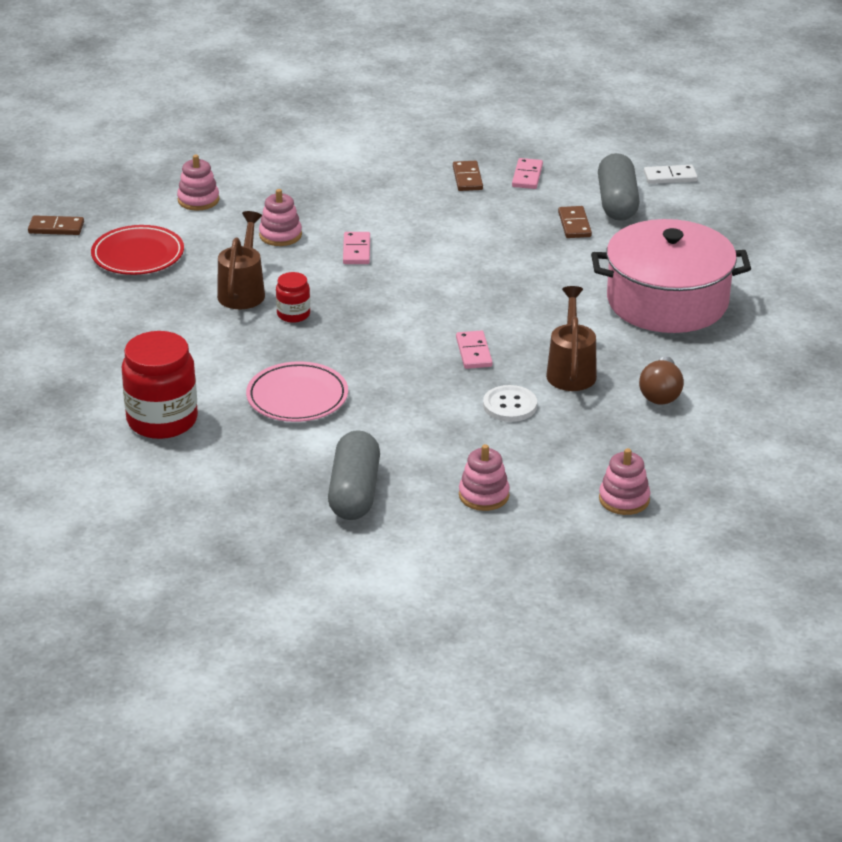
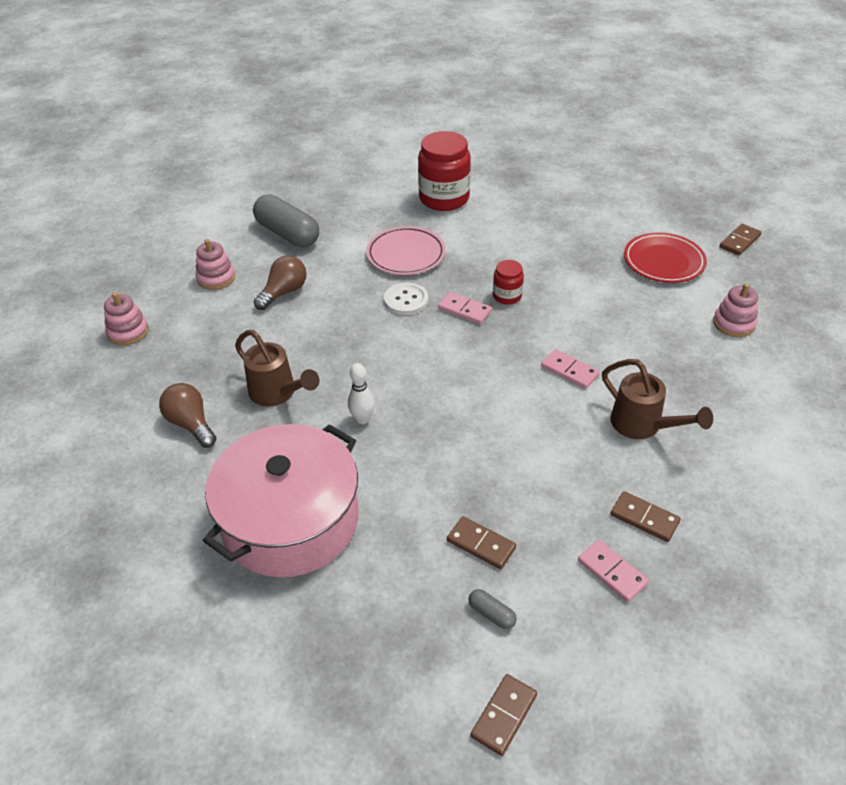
camera: 130 degrees right, 10 degrees up
(243, 291) = (564, 287): brown watering can -> brown watering can (643, 426)
(280, 235) = (633, 341): pink stacking toy -> none
(448, 439) = (284, 292): none -> brown light bulb
(473, 352) = (360, 356): pink domino -> pink domino (464, 310)
(510, 405) = (280, 338): white button -> white button (406, 300)
(538, 317) = (362, 419): none -> white bowling pin
(617, 202) = (491, 614): grey capsule -> grey capsule, size x0.42
(670, 177) = (504, 715): white domino -> brown domino

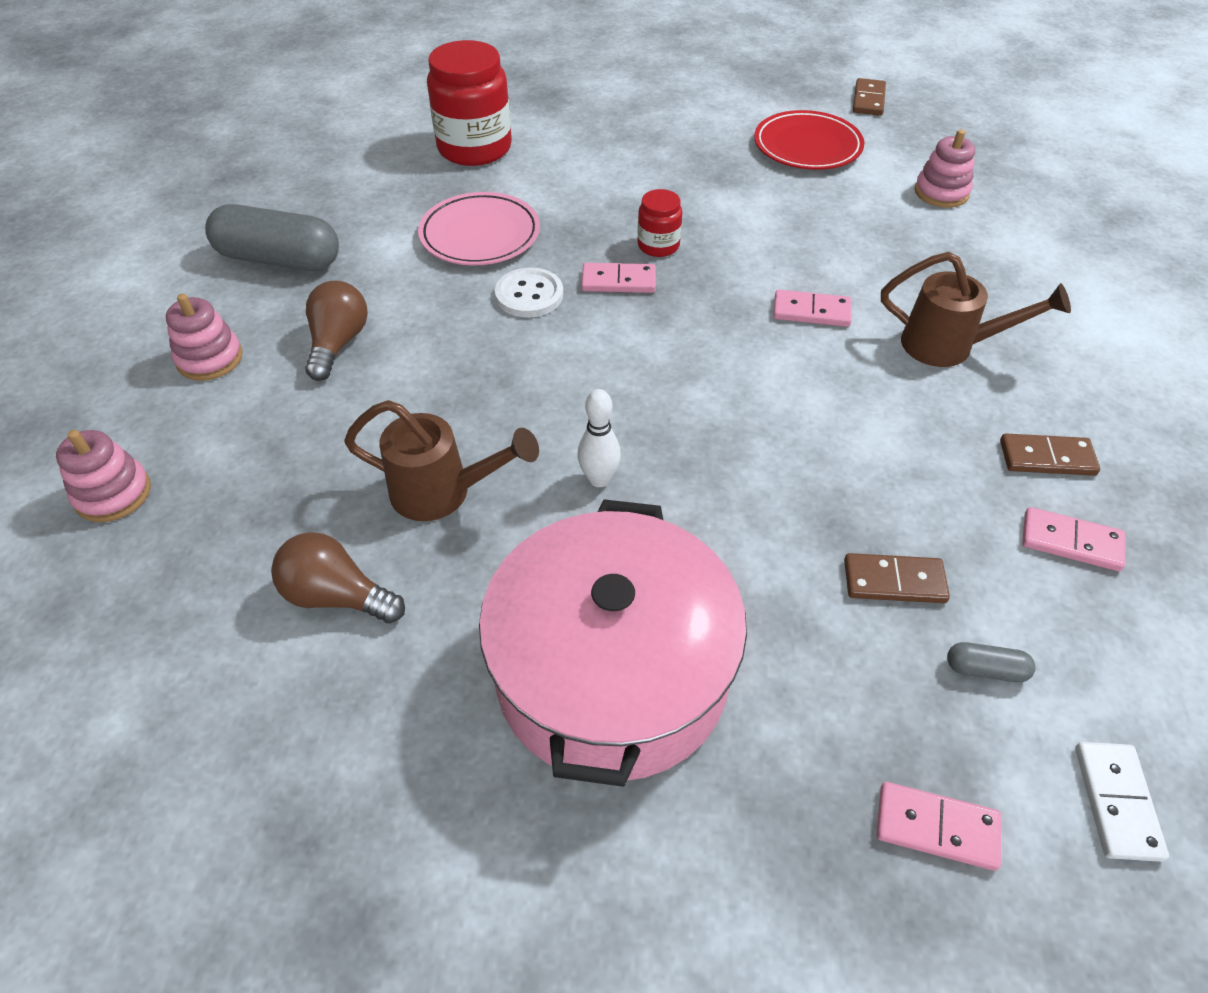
camera: 30 degrees left, 5 degrees up
(392, 674) = (936, 827): none -> pink domino
(504, 715) = (1116, 802): brown domino -> white domino

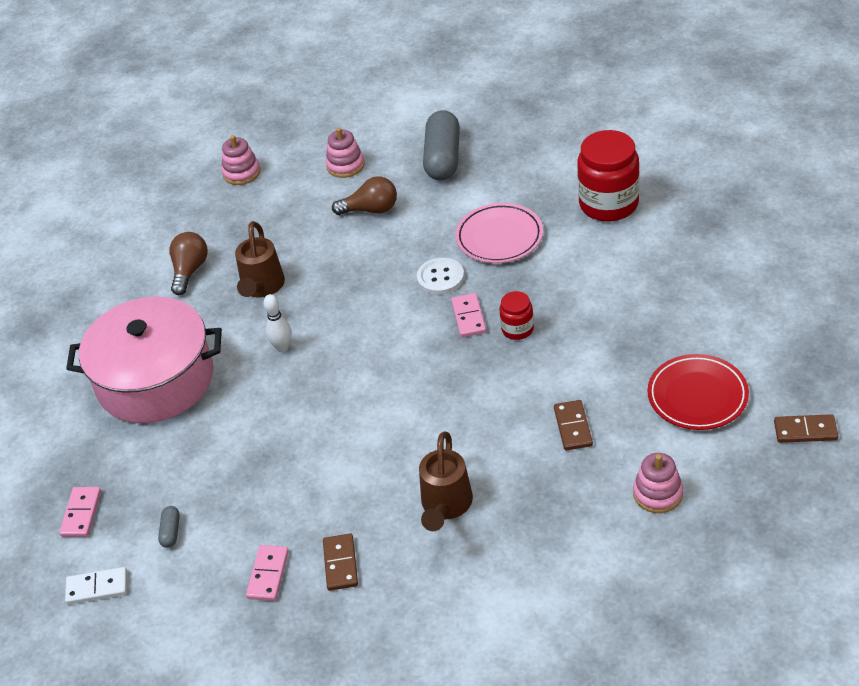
camera: 85 degrees right, 5 degrees down
(811, 311) = (464, 424): pink domino -> none
(894, 581) = (226, 488): brown domino -> brown domino (572, 427)

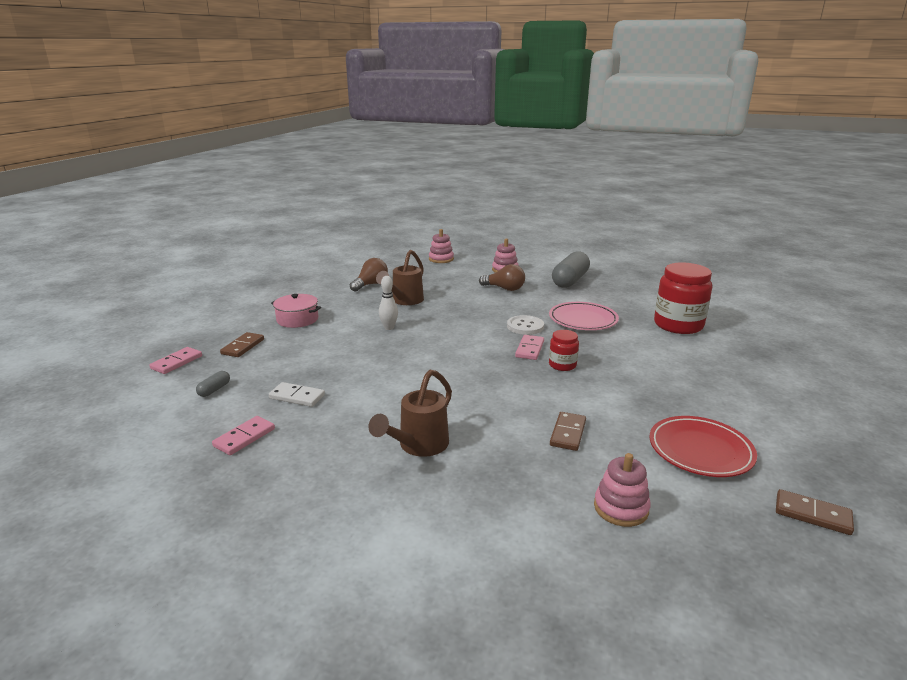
camera: 20 degrees right, 20 degrees down
(97, 588) = (132, 401): white domino -> white domino (297, 397)
(155, 380) = (297, 319): pink pot -> pink pot, size x0.47
(340, 564) = (302, 451): brown domino -> brown domino (243, 347)

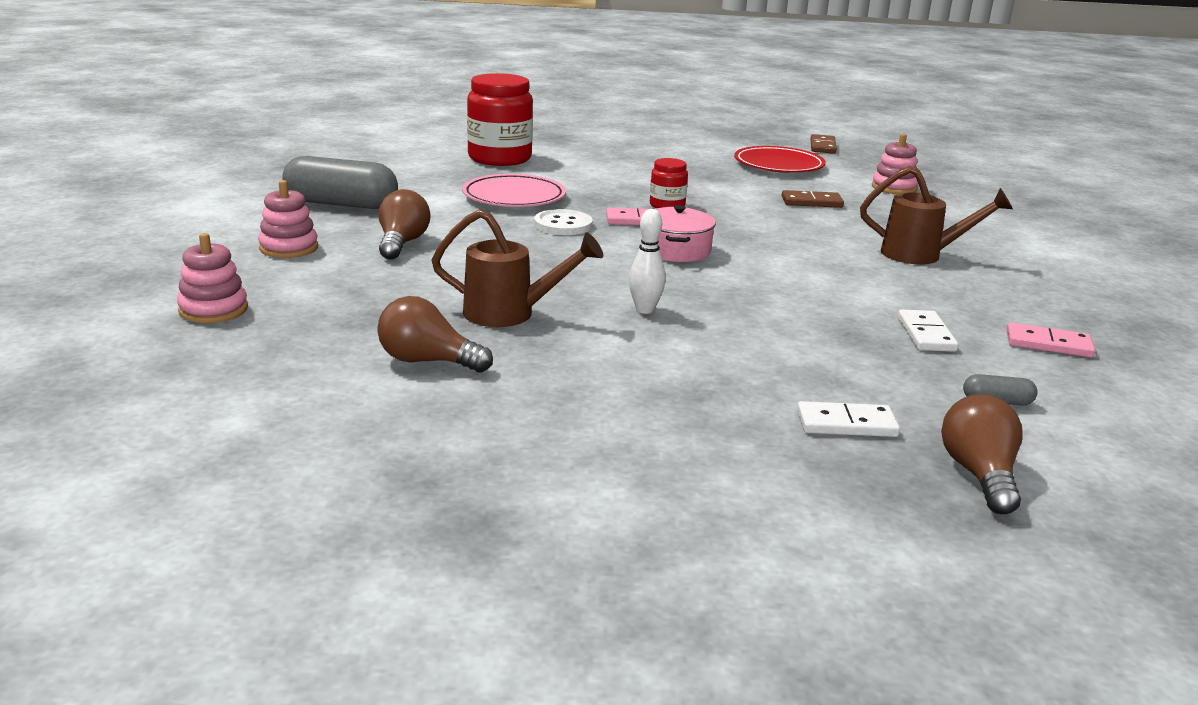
camera: 110 degrees left, 0 degrees up
(177, 362) = (979, 475): pink domino -> brown light bulb
(243, 347) = (846, 424): brown domino -> white domino
(297, 319) = (680, 400): pink pot -> pink pot (676, 250)

